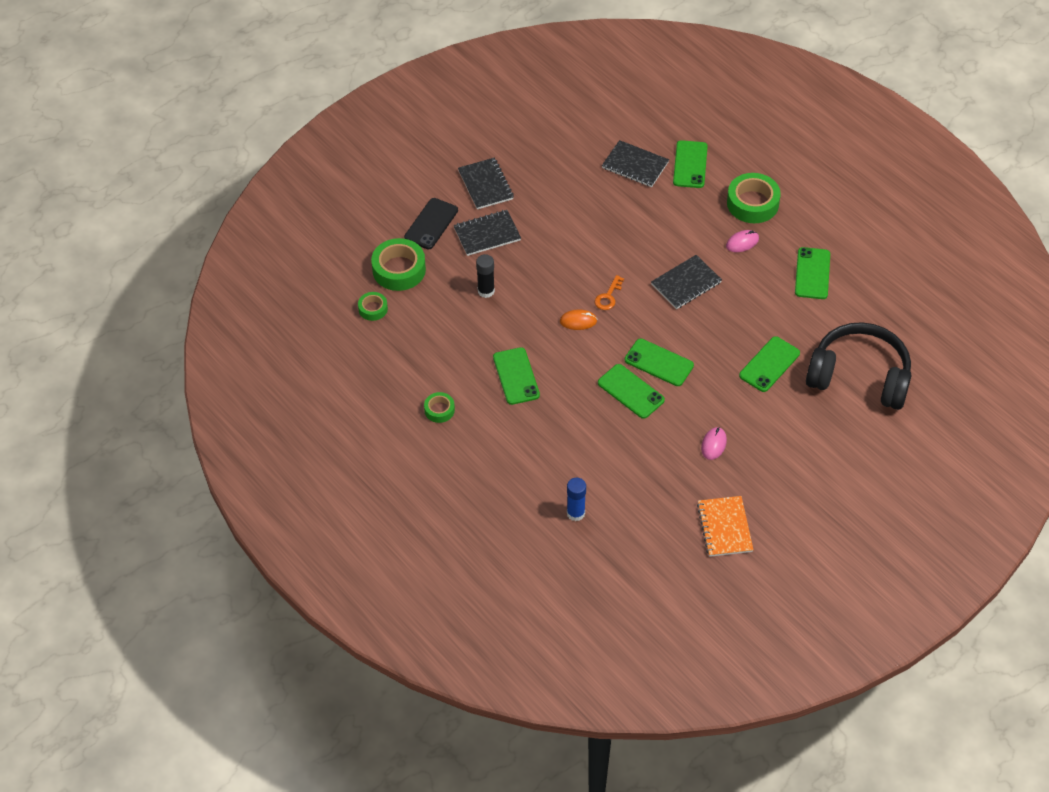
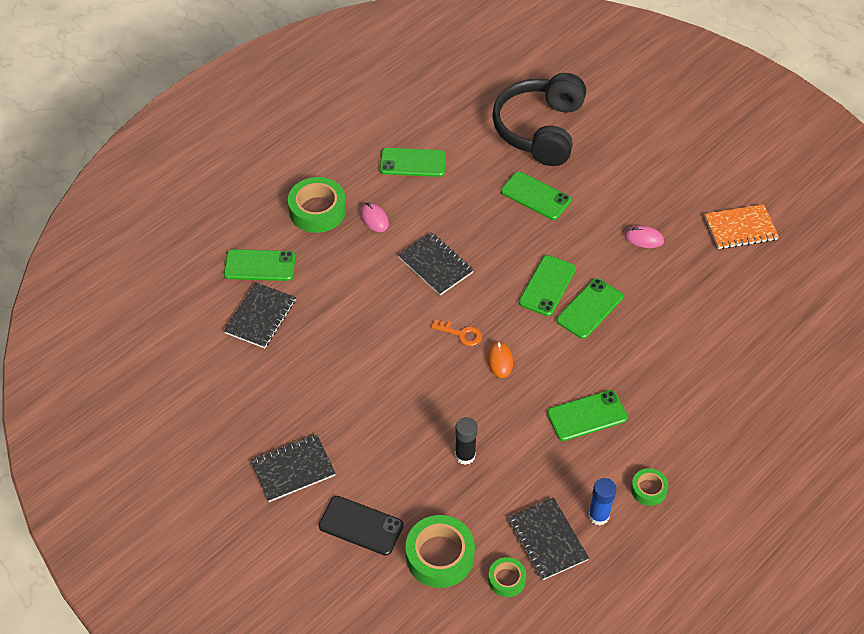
camera: 95 degrees left, 0 degrees up
(487, 234) = (375, 461): black notebook -> black notebook (548, 539)
(575, 513) = (755, 349): blue glue stick -> blue glue stick (598, 515)

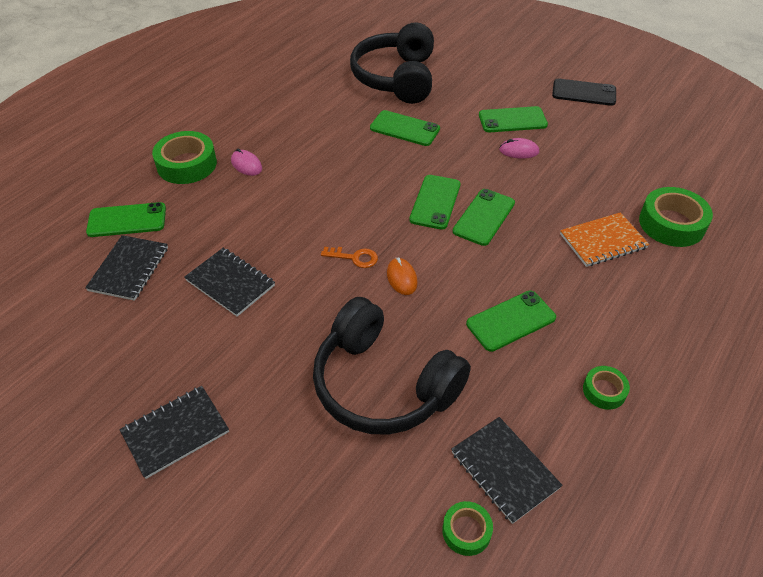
camera: 10 degrees left, 5 degrees down
(361, 525) = (268, 490): black phone -> black phone (584, 93)
(413, 163) = (279, 115): green phone -> green phone (512, 120)
(435, 265) = (316, 198): black notebook -> black notebook (230, 283)
(440, 556) = (375, 513): green tape -> green tape (671, 224)
(465, 455) = (383, 384): black glue stick -> black headphones
(598, 515) = (556, 430): blue glue stick -> none
(740, 228) = (607, 133): orange notebook -> orange notebook (603, 241)

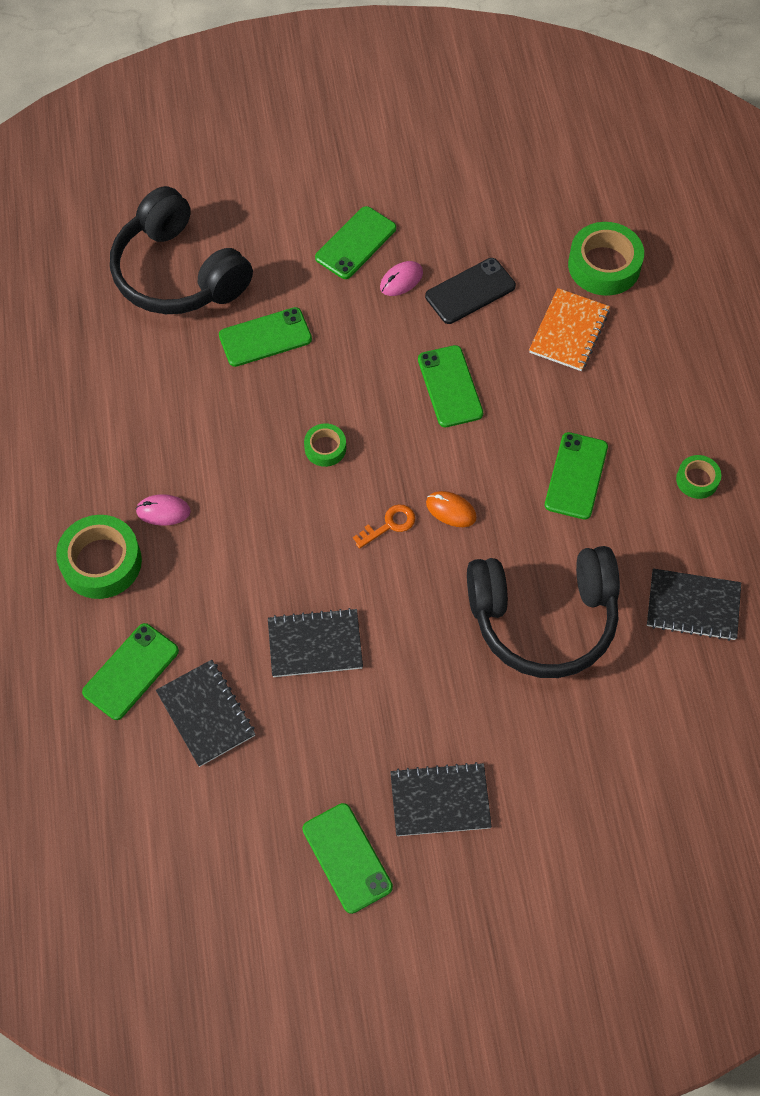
camera: 45 degrees left, 15 degrees up
(175, 432) = (440, 801): black notebook -> black notebook turned 75 degrees clockwise
(435, 202) = (391, 405): green phone -> green phone (347, 858)
(466, 531) = (713, 672): green tape -> green tape (325, 448)
(584, 93) = (386, 151): black phone -> black phone (470, 291)

